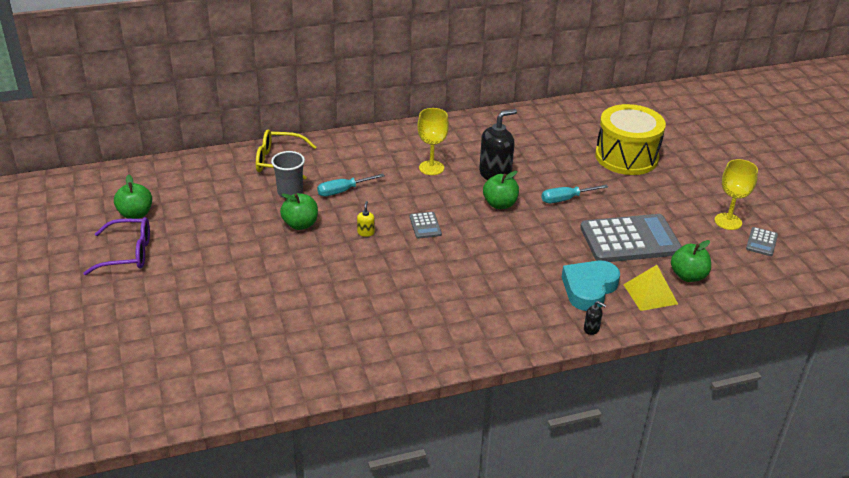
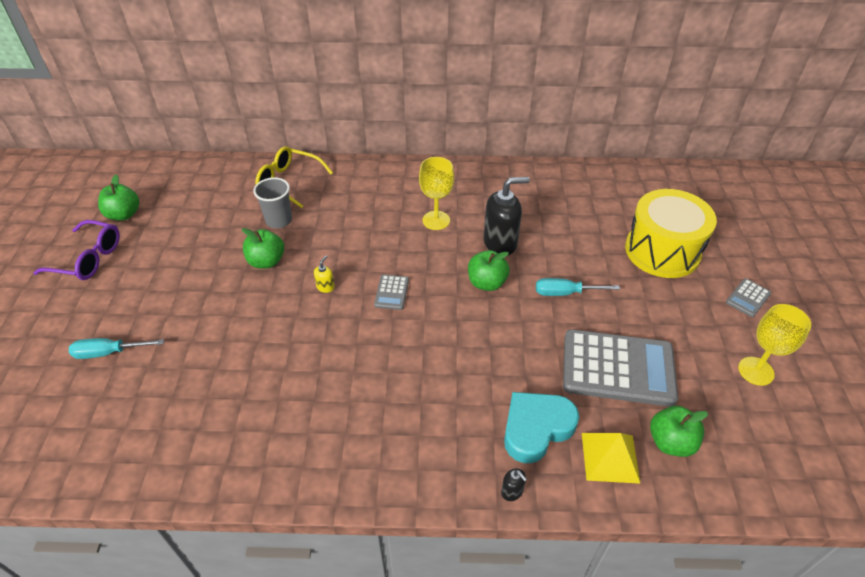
camera: 20 degrees right, 10 degrees up
(342, 191) = (330, 230): turquoise screwdriver -> turquoise screwdriver (108, 353)
(761, 242) = (790, 414): grey calculator -> grey calculator (748, 298)

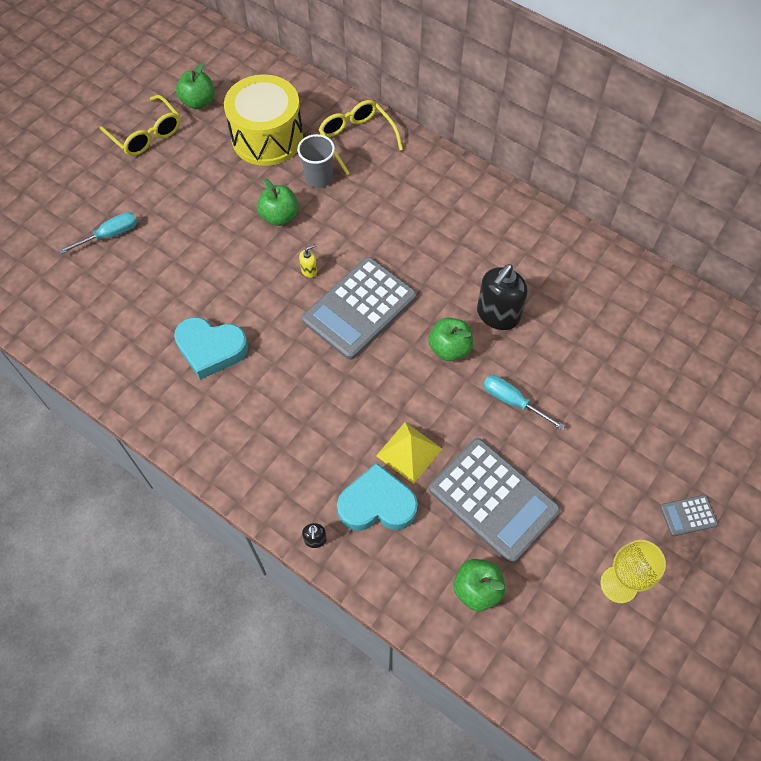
camera: 35 degrees right, 15 degrees up
(88, 258) = (146, 134): purple glasses -> yellow glasses
(108, 353) = (110, 235): turquoise screwdriver -> turquoise screwdriver turned 120 degrees clockwise
(285, 392) = (211, 349): none -> turquoise heart
(392, 292) = (359, 308): grey calculator -> grey calculator, size x2.32
(436, 220) = (457, 256): yellow goblet -> none
(500, 243) = (497, 315): black soap dispenser -> black soap dispenser turned 105 degrees clockwise
(610, 457) = (414, 567): yellow pyramid -> yellow pyramid (409, 452)
(662, 251) = (650, 416): yellow drum -> yellow drum (267, 137)

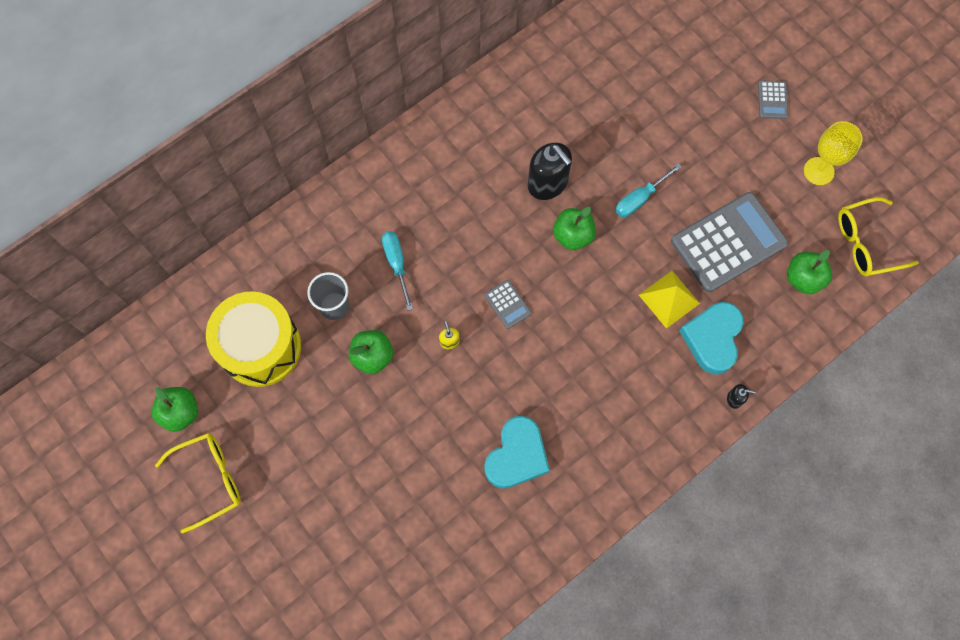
camera: 75 degrees left, 10 degrees up
(110, 235) = (343, 539): turquoise screwdriver -> turquoise screwdriver (396, 263)
(357, 139) = (294, 255): yellow glasses -> yellow glasses (866, 243)
(359, 308) = (507, 304): grey calculator -> grey calculator, size x0.43

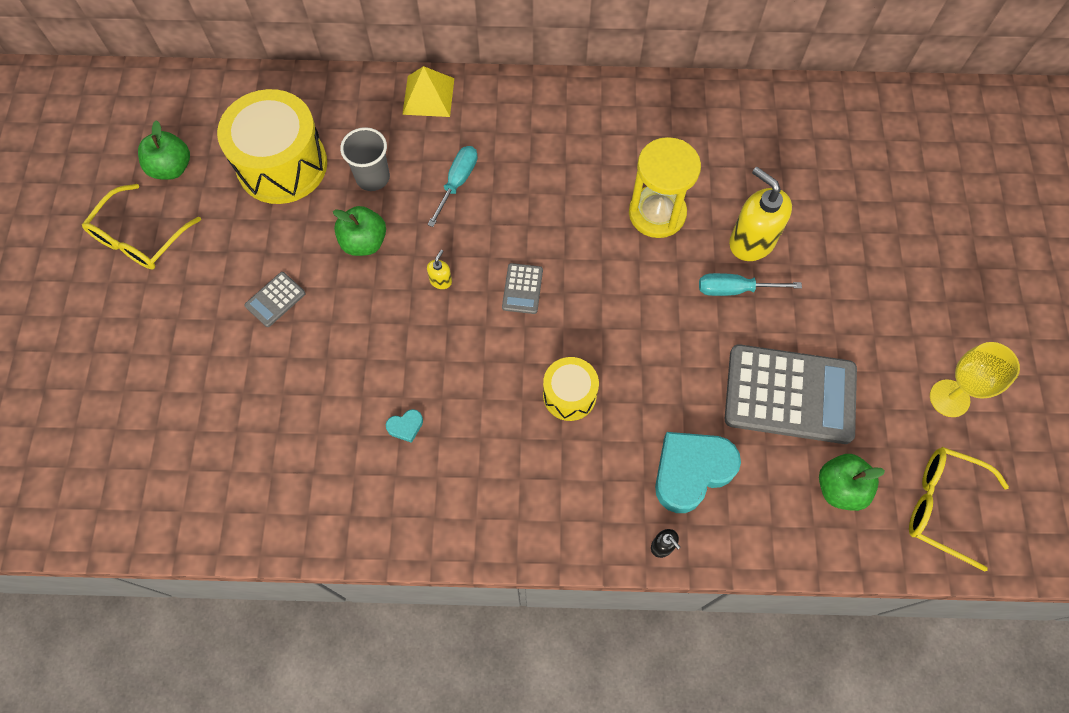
camera: 40 degrees right, 5 degrees down
(209, 480) = (140, 238): yellow glasses -> yellow glasses turned 105 degrees clockwise
(516, 456) = (405, 426): turquoise heart -> turquoise heart, size x0.42
(547, 183) = (657, 213): black soap dispenser -> yellow hourglass
(572, 235) = (639, 274): green apple -> none
(599, 351) = (569, 395): none -> yellow drum
(623, 157) = (751, 241): none -> yellow soap dispenser
(669, 299) = (681, 401): yellow pyramid -> yellow pyramid (428, 96)
(772, 100) = (956, 297): grey calculator -> grey calculator (275, 299)

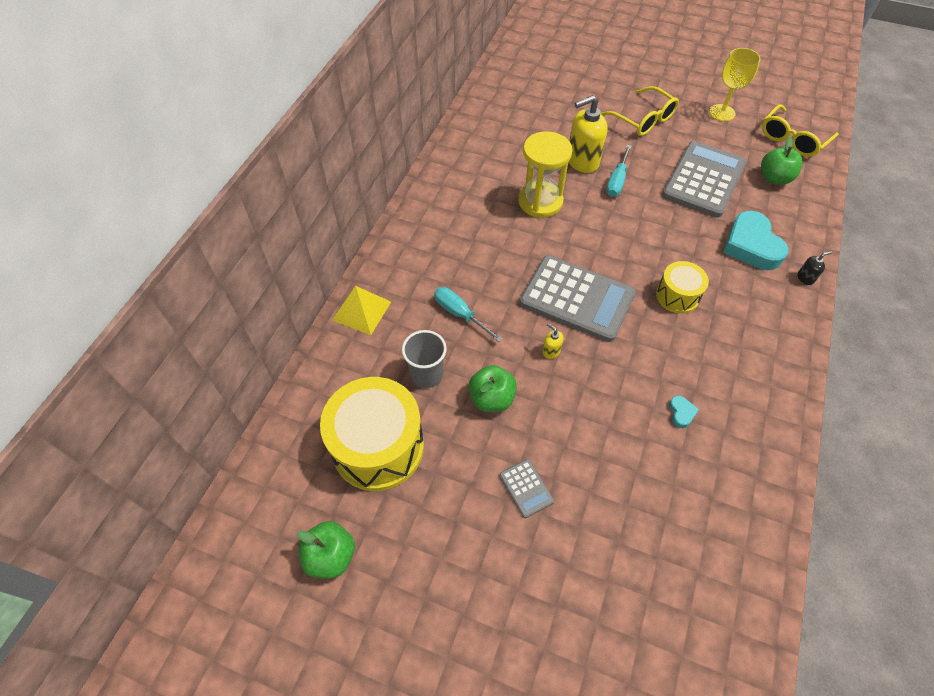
camera: 70 degrees left, 10 degrees down
(140, 238) = (404, 609): yellow glasses -> yellow glasses (643, 119)
(522, 289) = (577, 299): grey calculator -> grey calculator, size x2.32

